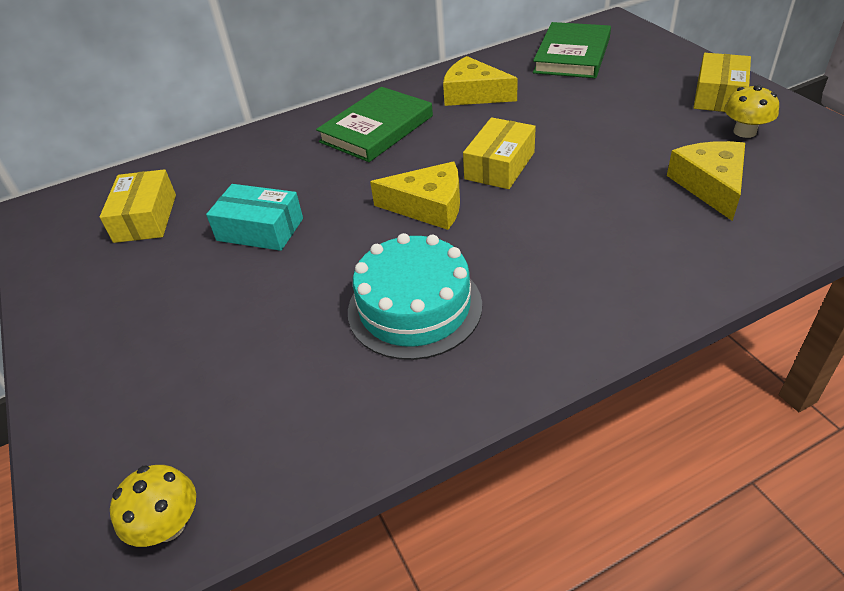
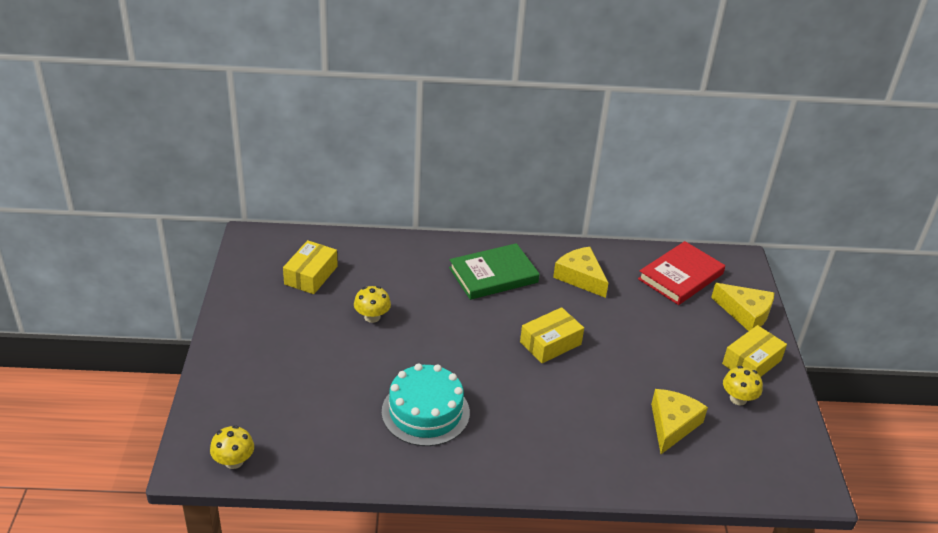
camera: 20 degrees right, 5 degrees down
(260, 229) = (372, 317): turquoise box -> yellow mushroom
(428, 206) = (482, 351): yellow cheese -> yellow cheese (745, 313)
(572, 55) = (680, 276): green book -> red book

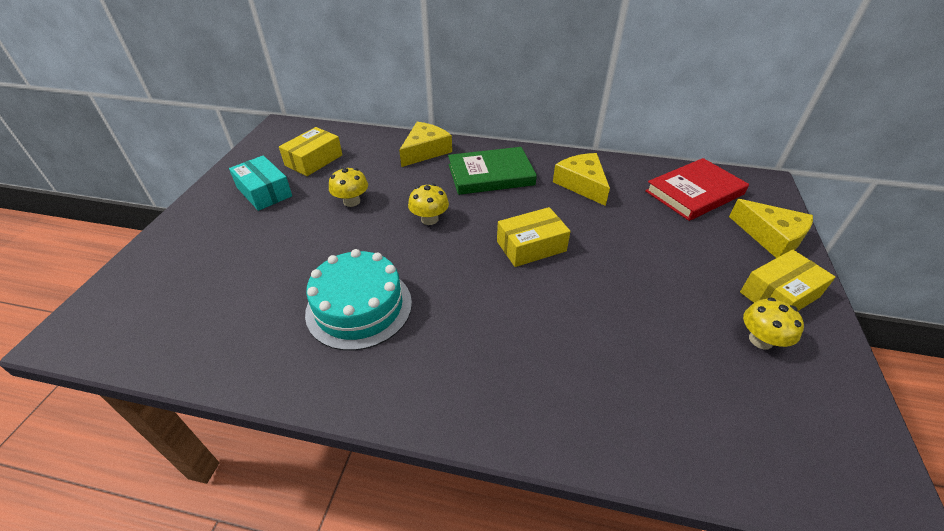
camera: 15 degrees right, 5 degrees up
(234, 461) = (114, 338): yellow mushroom -> yellow mushroom (429, 219)
(280, 315) = (264, 192): none -> turquoise box
(672, 425) = (665, 364): yellow cheese -> yellow cheese (425, 151)

